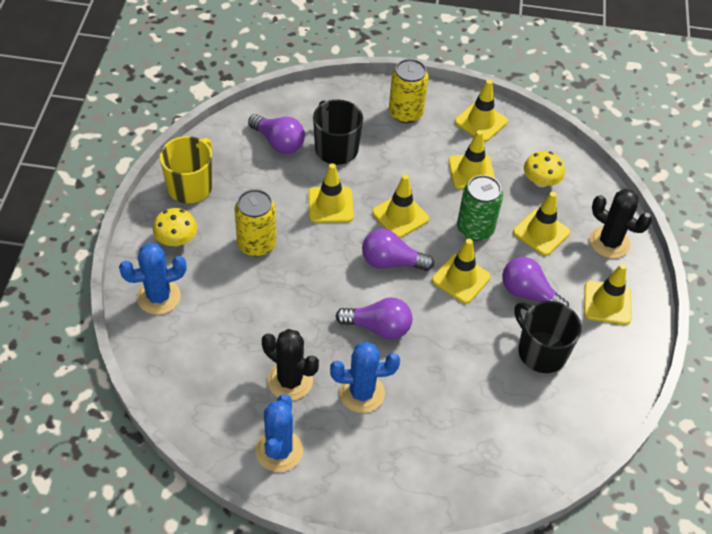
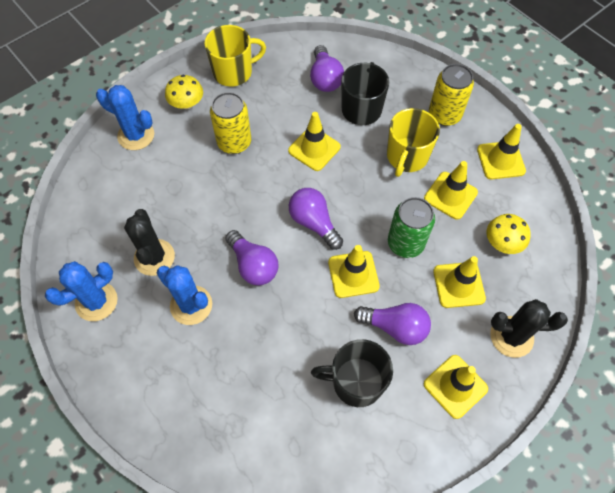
camera: 45 degrees right, 10 degrees up
(400, 216) = (357, 192): yellow traffic cone -> none
(410, 164) = (406, 157): none -> yellow mug
(528, 294) = (395, 327): purple light bulb -> purple light bulb turned 120 degrees clockwise
(541, 351) = (356, 382): black mug -> black mug turned 90 degrees counterclockwise
(609, 242) = (511, 336): black cactus -> black cactus turned 75 degrees counterclockwise

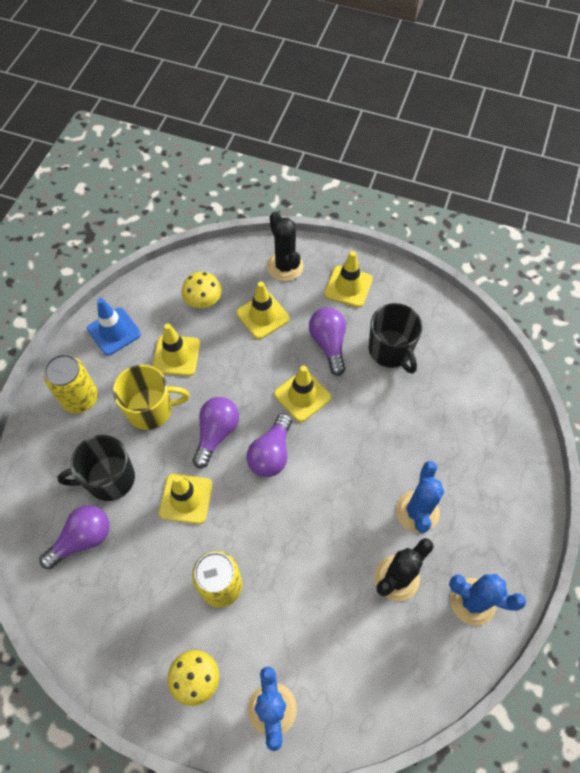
camera: 120 degrees left, 0 degrees up
(234, 72) = (120, 652): yellow mug -> none
(253, 265) = (346, 481): purple light bulb -> purple light bulb (216, 433)
(405, 243) = (247, 369): green can -> none
(500, 160) = (114, 331): yellow traffic cone -> blue traffic cone

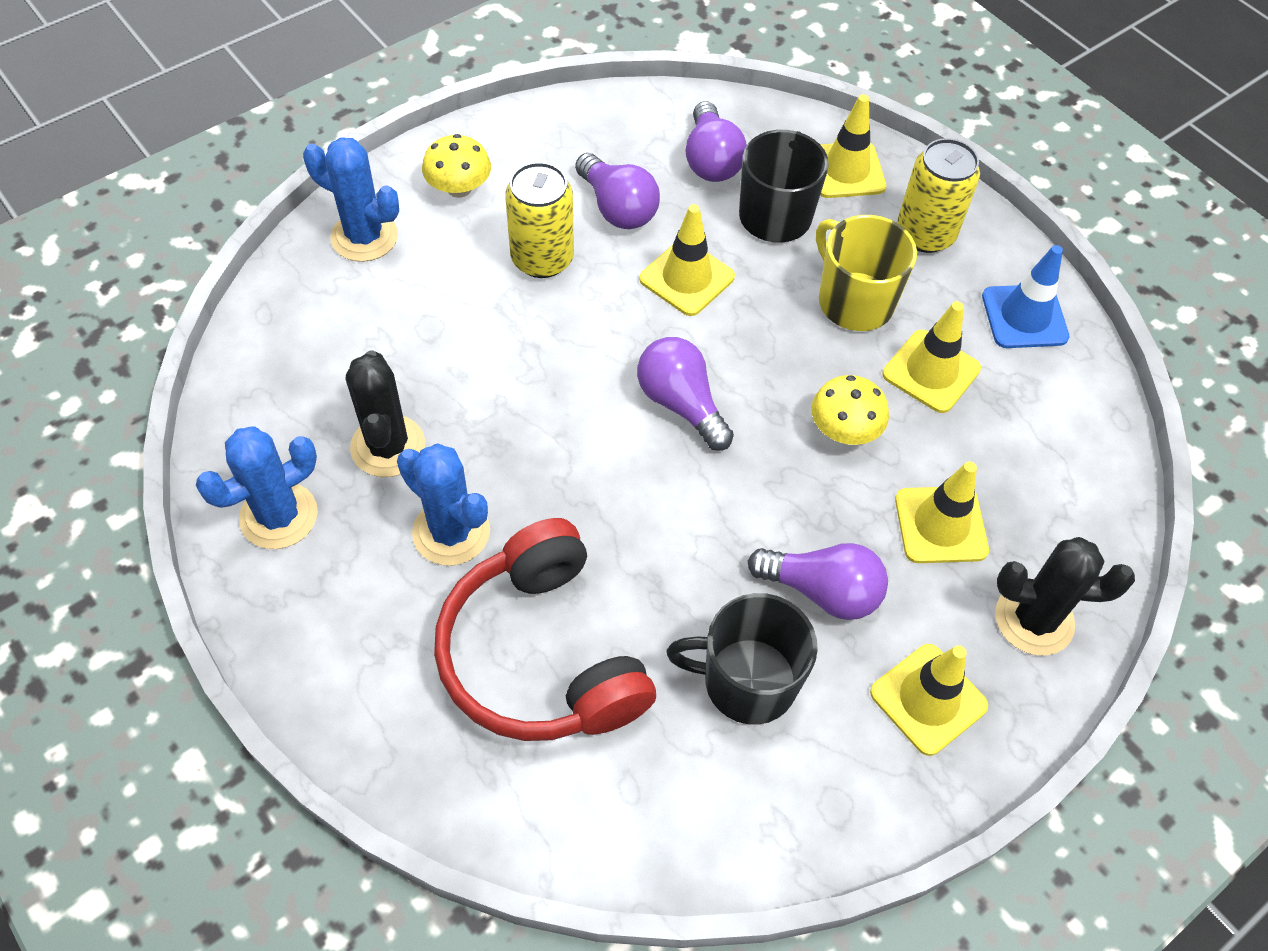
camera: 120 degrees right, 5 degrees down
(151, 409) = (854, 301): yellow mug -> yellow mug turned 120 degrees clockwise
(203, 300) = (1023, 457): yellow mushroom -> yellow mushroom (844, 430)
(216, 433) = (761, 356): purple light bulb -> purple light bulb (617, 208)
(302, 396) = (749, 496): yellow traffic cone -> yellow traffic cone (846, 170)
(442, 433) = (541, 655): none -> red headphones

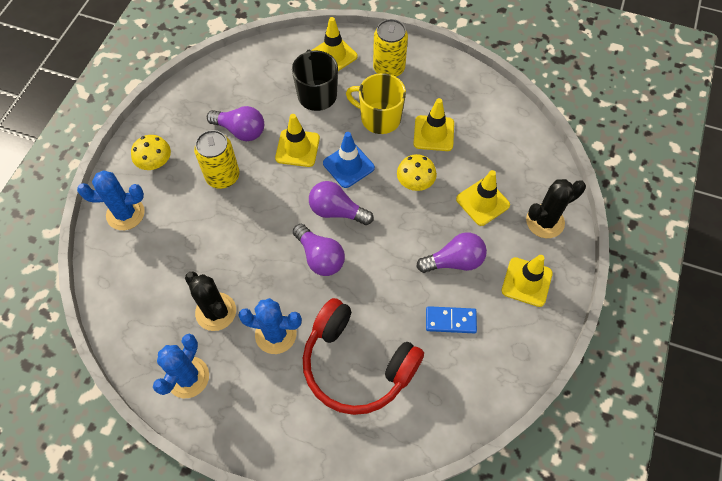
camera: 30 degrees left, 5 degrees up
(711, 160) = (268, 82): purple light bulb -> purple light bulb (320, 257)
(747, 681) = (450, 321): black mug -> blue domino
(1024, 317) = (455, 85): blue traffic cone -> blue traffic cone (348, 165)

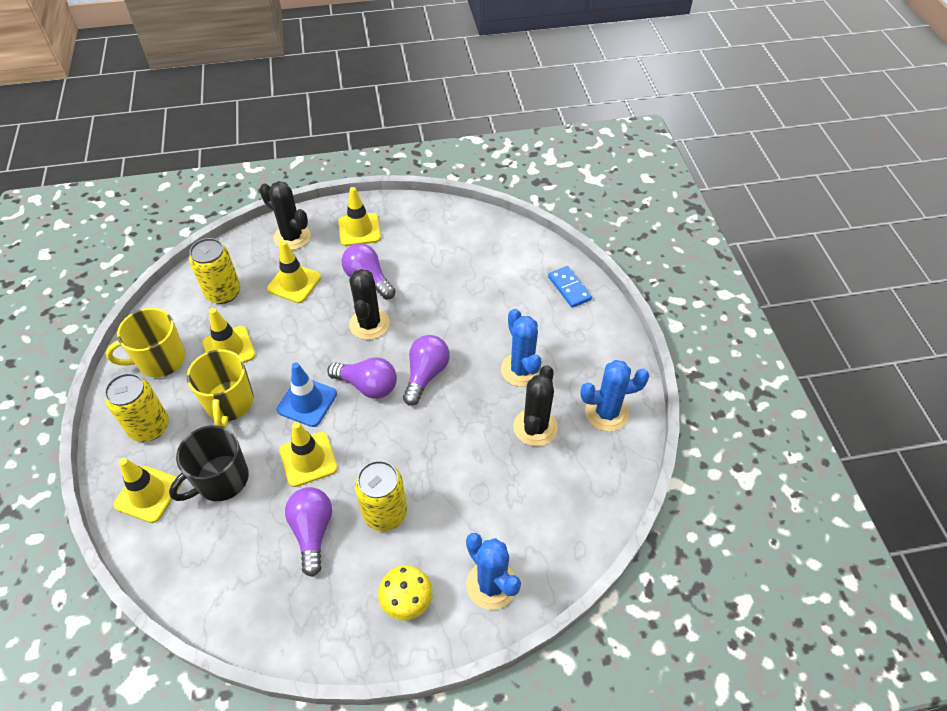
camera: 120 degrees left, 10 degrees down
(337, 211) = (367, 386): purple light bulb -> purple light bulb turned 60 degrees counterclockwise
(356, 365) = (506, 303): red headphones -> none
(400, 239) = (369, 324): none -> black cactus
(415, 182) = (298, 339): yellow mushroom -> none
(448, 89) = (160, 360): none -> yellow mug
(450, 321) = (425, 262): blue domino -> blue domino (569, 288)
(499, 148) = (223, 293): none -> yellow can

